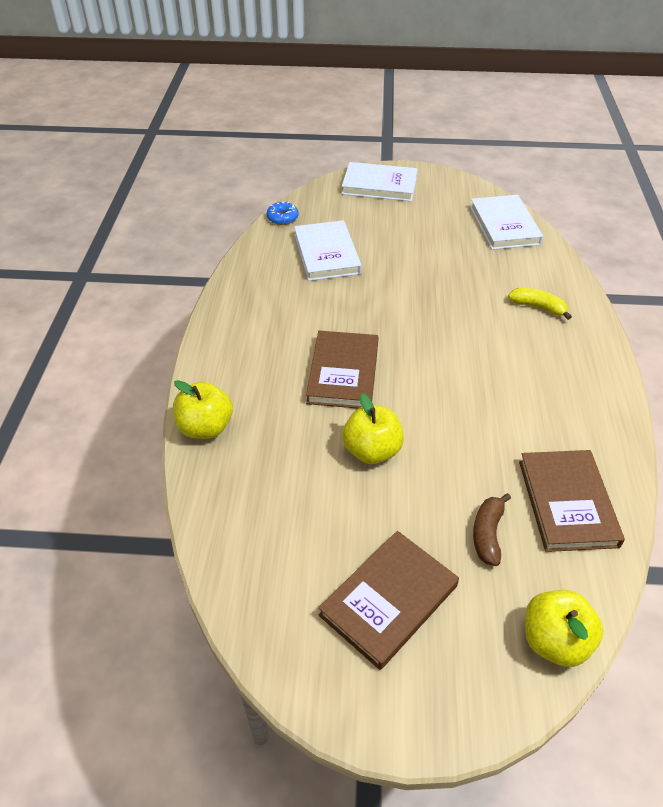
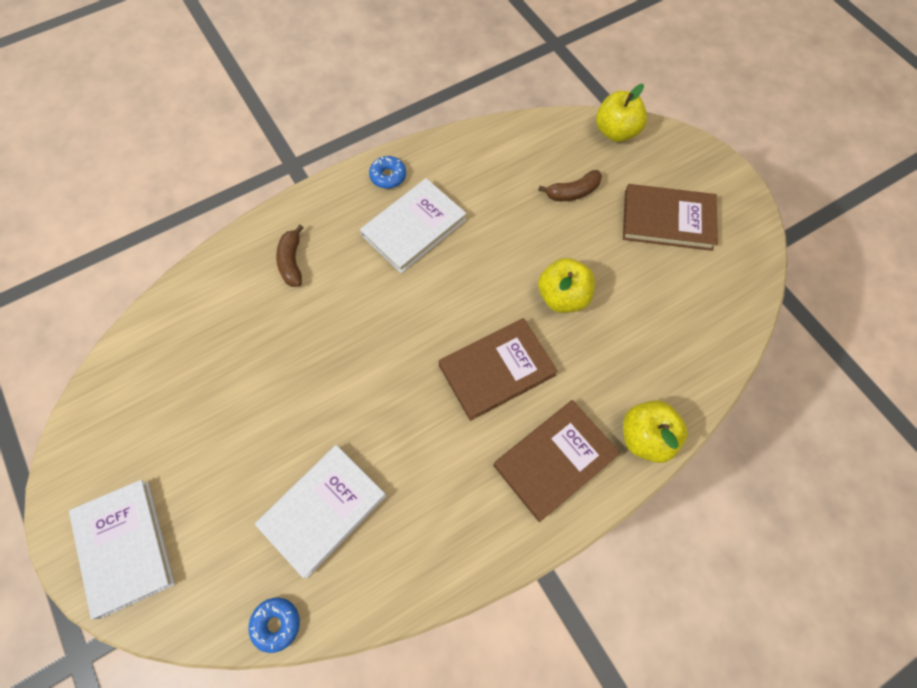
camera: 125 degrees left, 20 degrees up
(504, 225) = (154, 352): white book -> white book (414, 228)
(538, 307) = (292, 262): yellow banana -> brown banana
(567, 503) = (509, 161): brown book -> brown book (555, 460)
(601, 399) = (388, 176): none -> blue donut

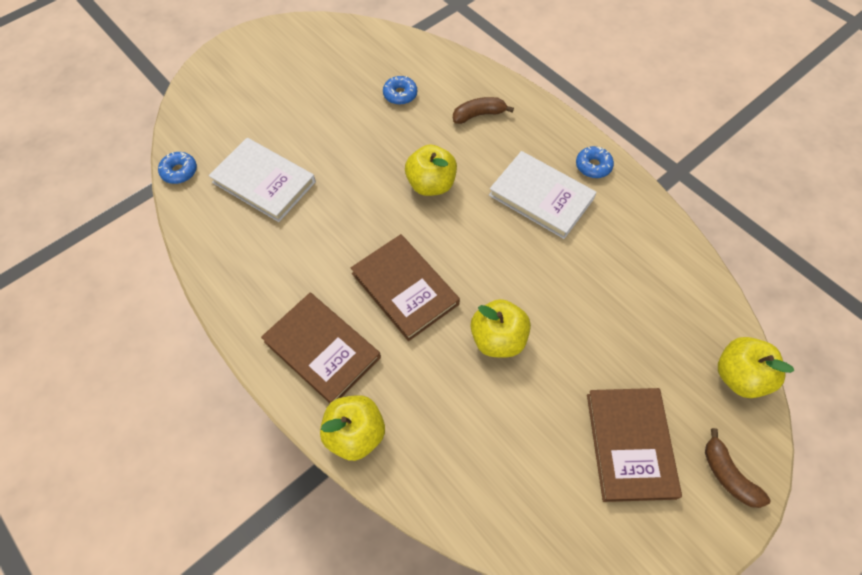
camera: 80 degrees right, 5 degrees down
(125, 547) = (230, 75): white book -> none
(235, 337) = (400, 94): none -> blue donut
(373, 325) = (431, 184): none -> yellow apple
(573, 192) = (633, 336): brown banana -> brown banana (728, 475)

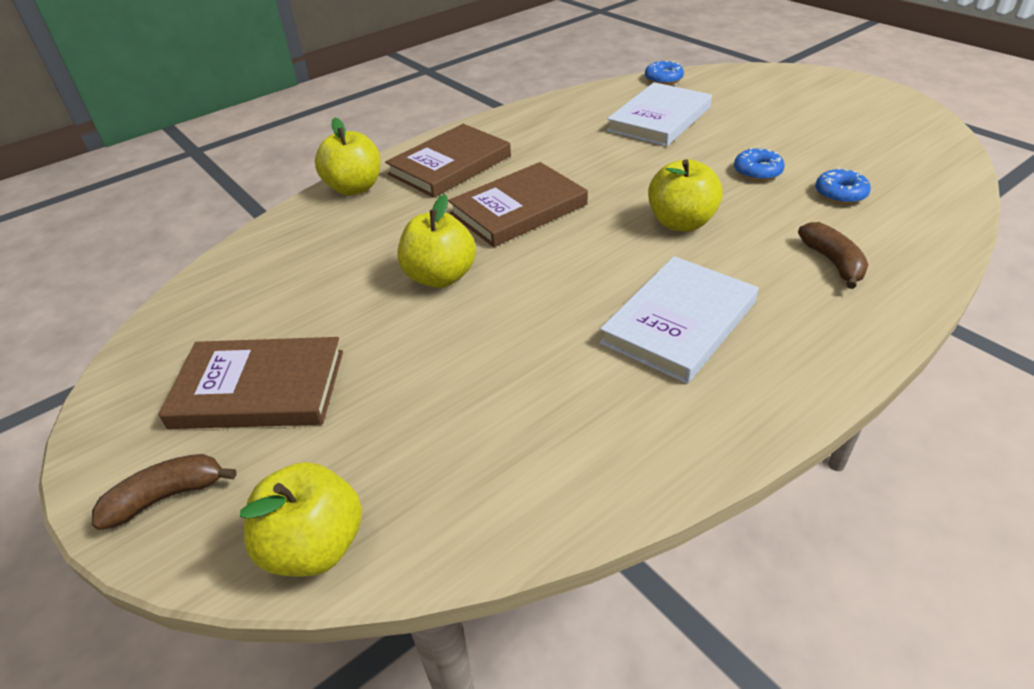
camera: 95 degrees right, 20 degrees down
(593, 166) = (764, 389): blue donut -> blue donut (757, 172)

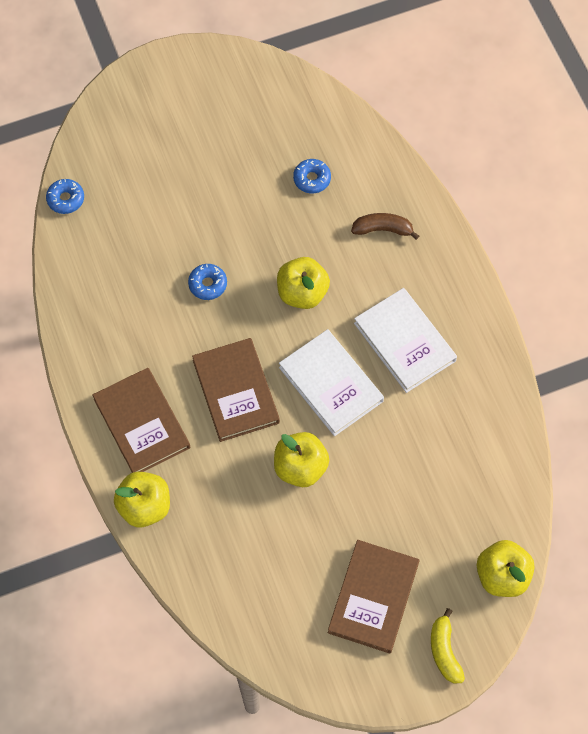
camera: 75 degrees left, 25 degrees up
(166, 497) = (444, 651): brown banana -> yellow banana
(659, 119) = (142, 237): white book -> white book (331, 384)
(757, 172) = (259, 212): blue donut -> blue donut (208, 284)

